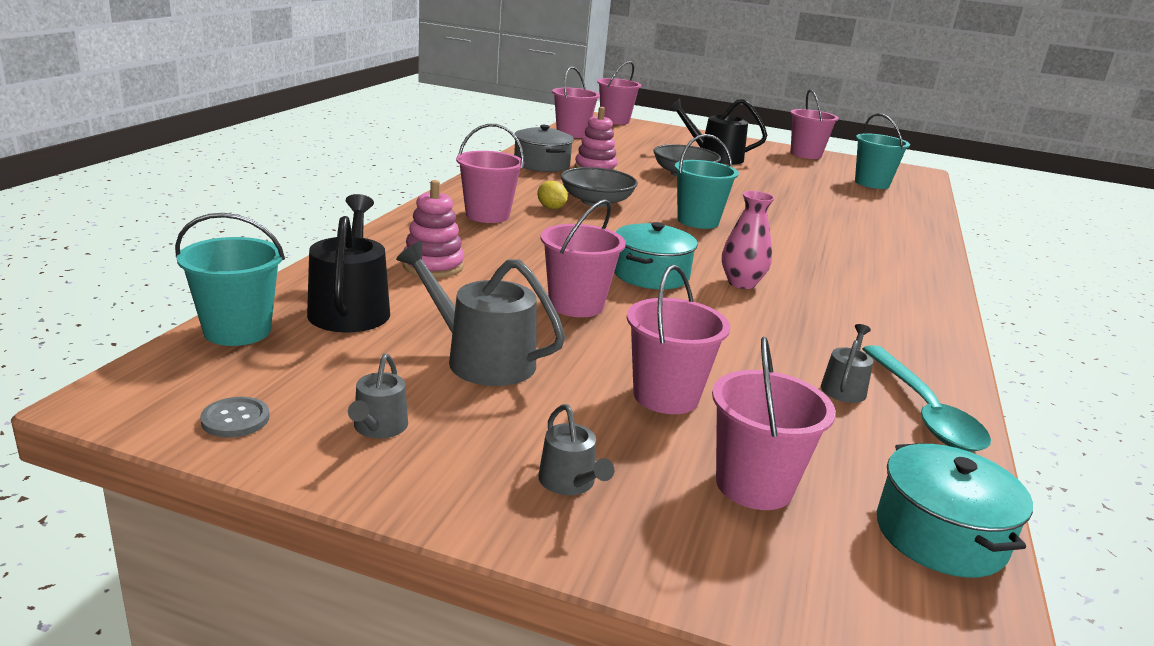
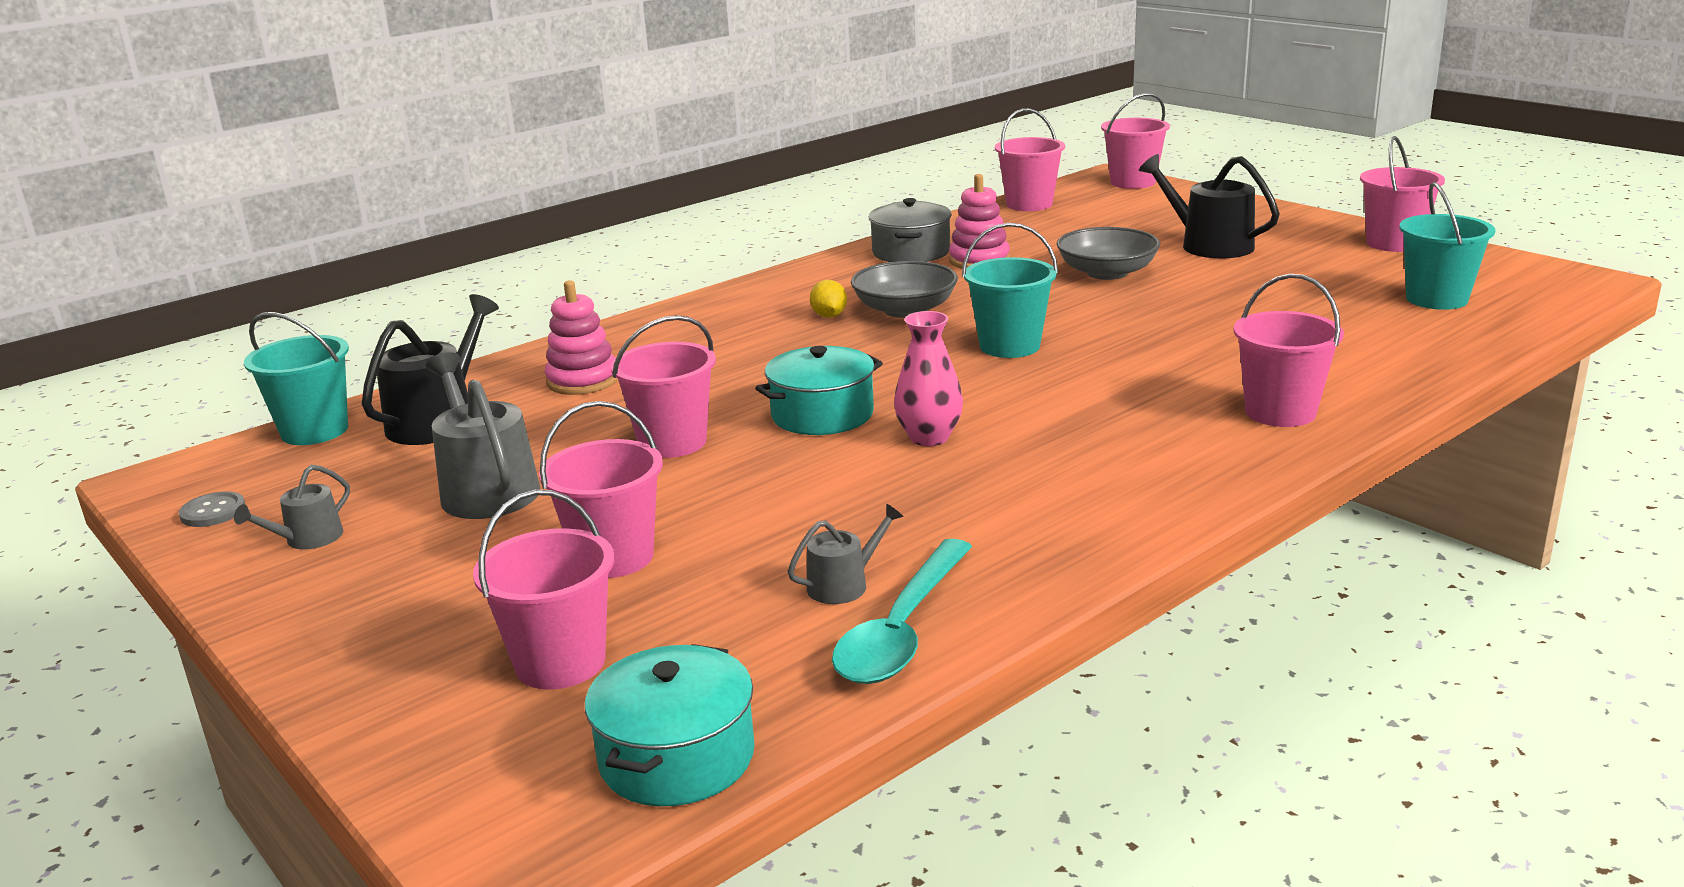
camera: 35 degrees right, 0 degrees up
(487, 215) = (734, 321): pink bucket -> pink bucket (1280, 412)
(570, 482) = (394, 620): grey watering can -> none

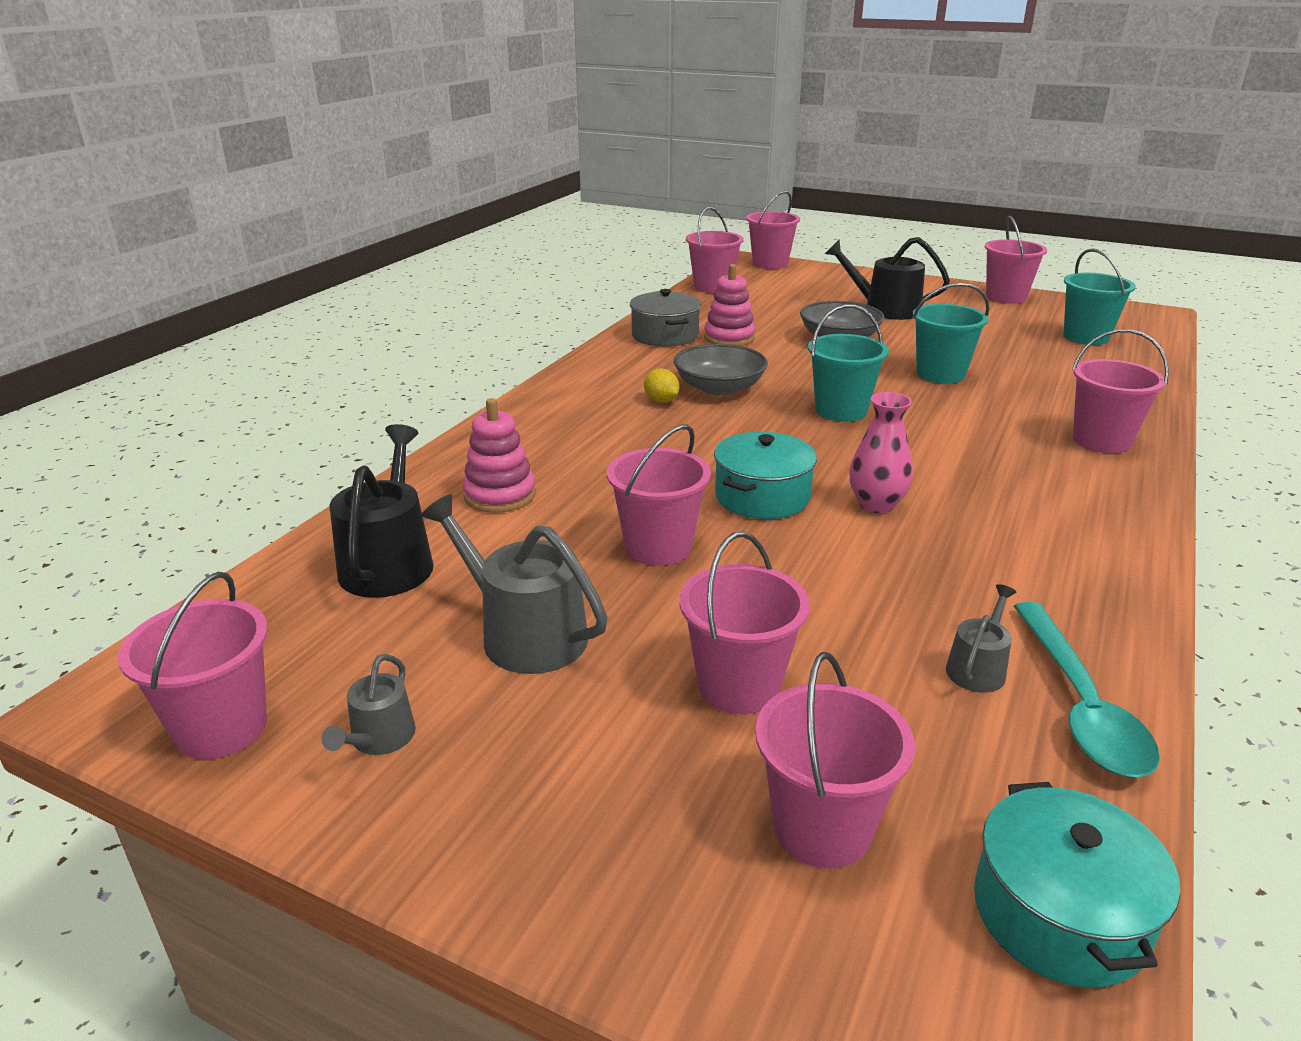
camera: 25 degrees left, 5 degrees up
(213, 512) = (221, 728): grey button -> pink bucket
(314, 431) = (255, 599): turquoise bucket -> turquoise bucket (940, 374)

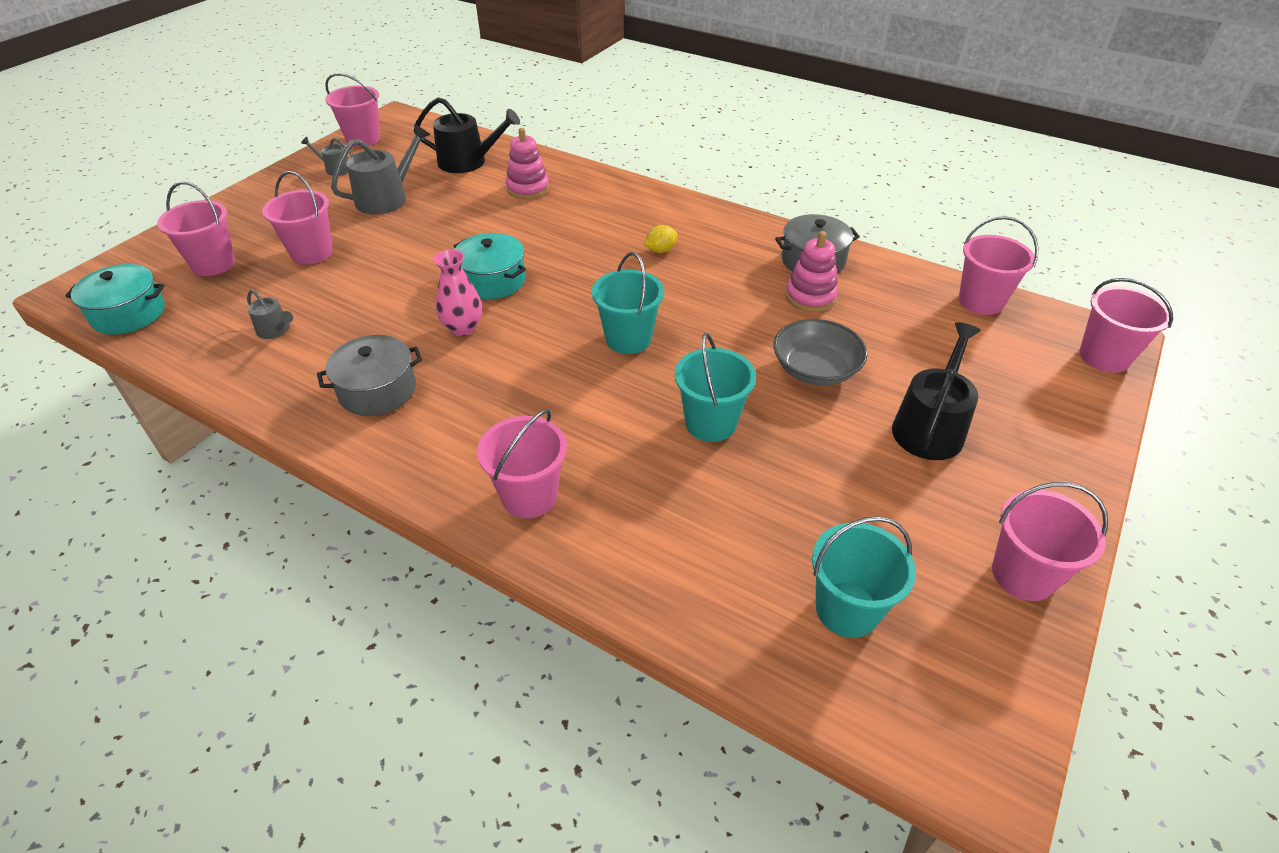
camera: 95 degrees right, 15 degrees up
(658, 547) = (447, 237): pink bucket -> none
(719, 388) = (684, 280): grey bowl -> none
(1034, 546) = (377, 390): none -> grey pot
(1080, 705) = (225, 359): turquoise spoon -> none

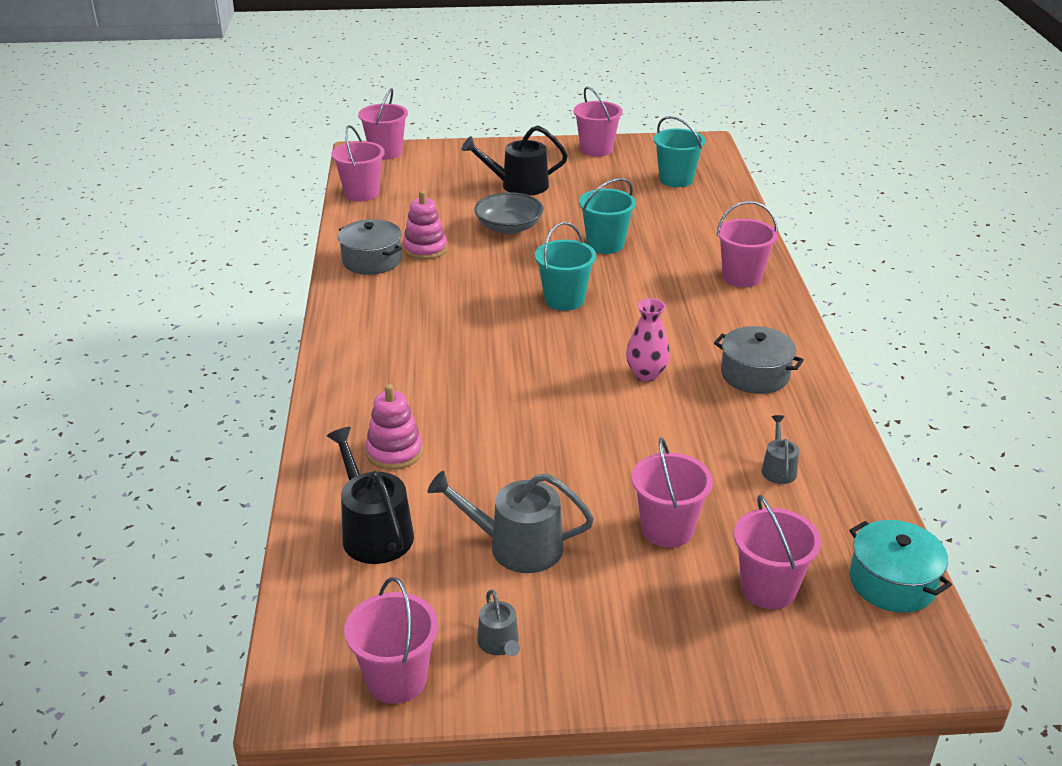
camera: 125 degrees left, 10 degrees down
(492, 280) = (572, 392): turquoise pot -> none
(660, 250) = (430, 329): yellow lemon -> none

